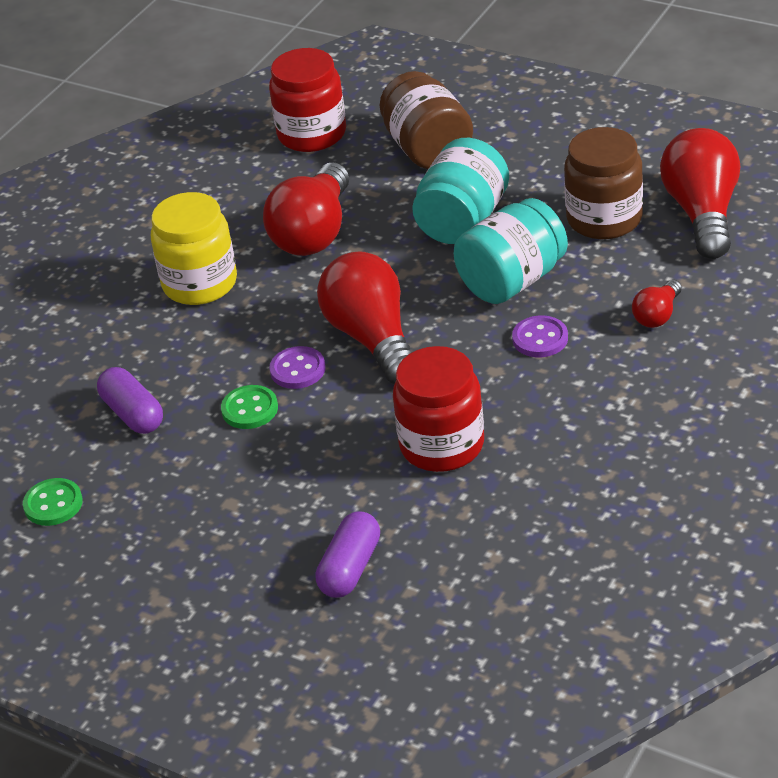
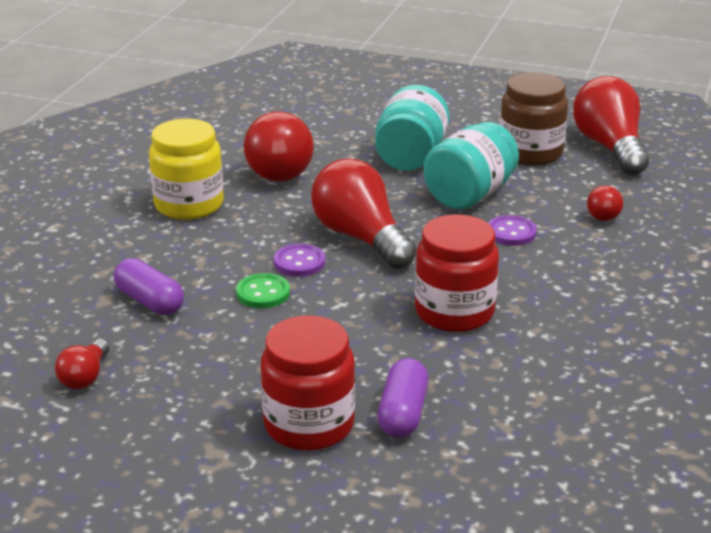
camera: 15 degrees left, 10 degrees down
(53, 504) = (85, 377): green button -> red light bulb
(312, 134) = (260, 105): red jar -> red jar (309, 425)
(428, 149) = (363, 113): brown jar -> none

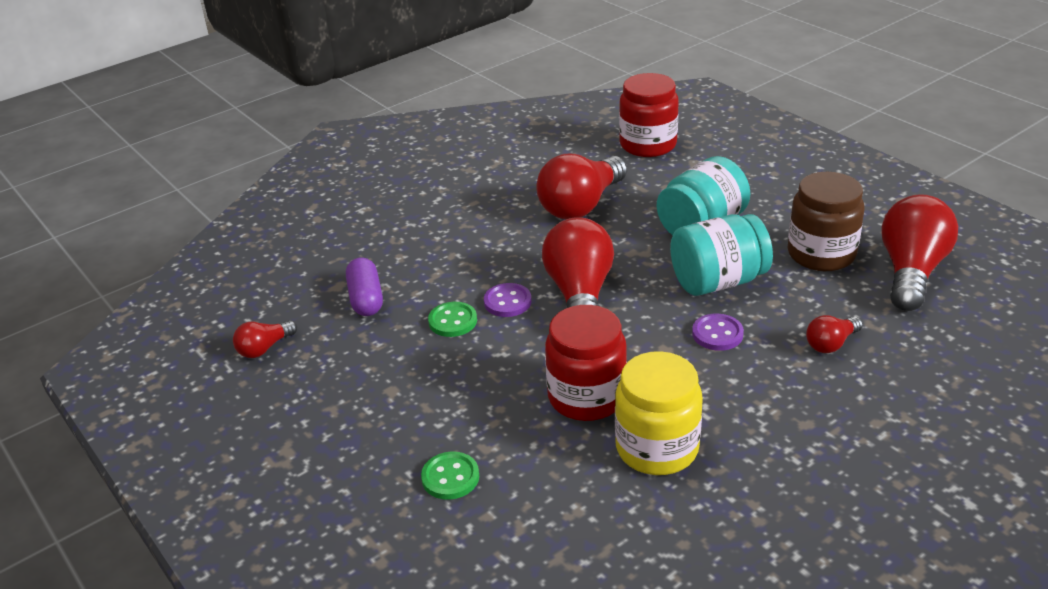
camera: 35 degrees right, 5 degrees up
(189, 205) = (475, 219): yellow jar -> yellow jar (657, 448)
(309, 425) = (372, 456): red jar -> red jar (648, 145)
(403, 413) = (450, 477): purple capsule -> green button

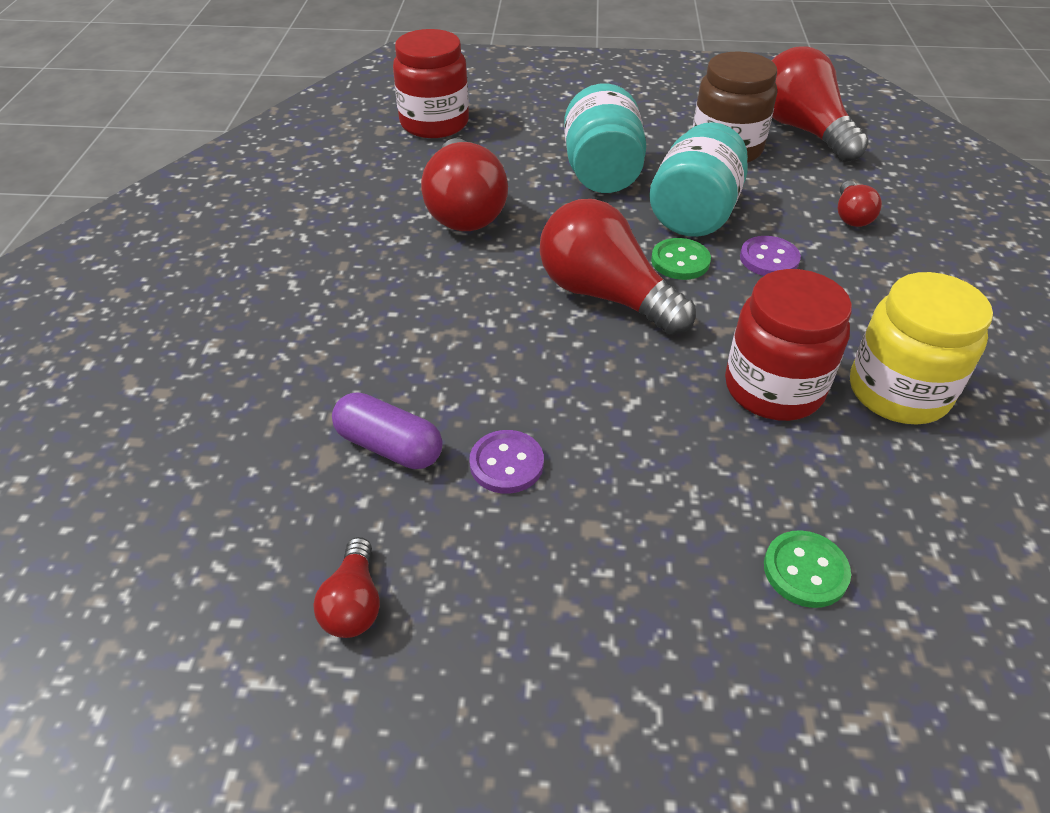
camera: 50 degrees left, 10 degrees up
(452, 321) = (530, 403): green button -> green button (680, 261)
(507, 302) = (551, 346): purple button -> purple button (506, 464)

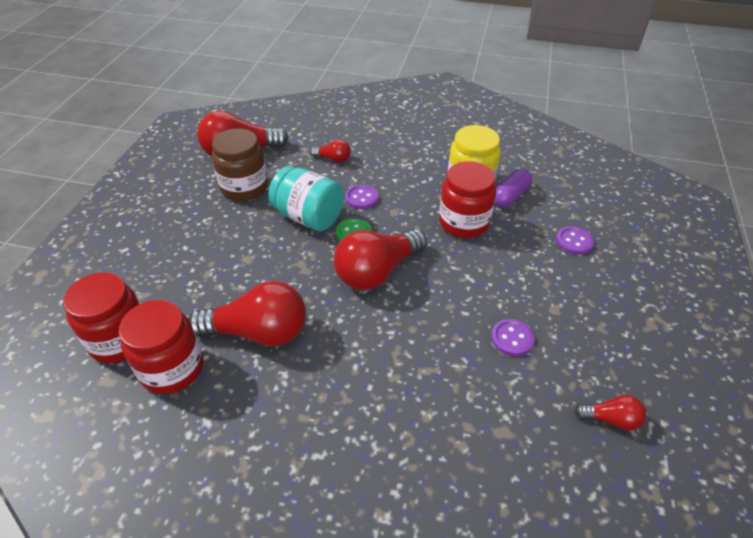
camera: 80 degrees left, 0 degrees up
(389, 446) = (497, 395): purple capsule -> purple capsule (510, 196)
(401, 162) = (172, 368): none -> red jar
(602, 173) = (245, 250): turquoise jar -> none
(805, 570) = (574, 241): green button -> purple button

